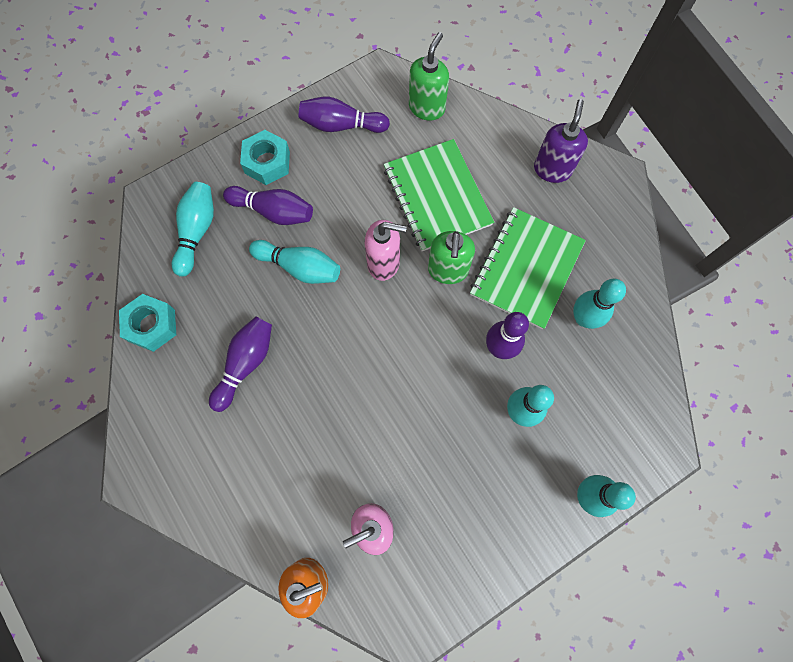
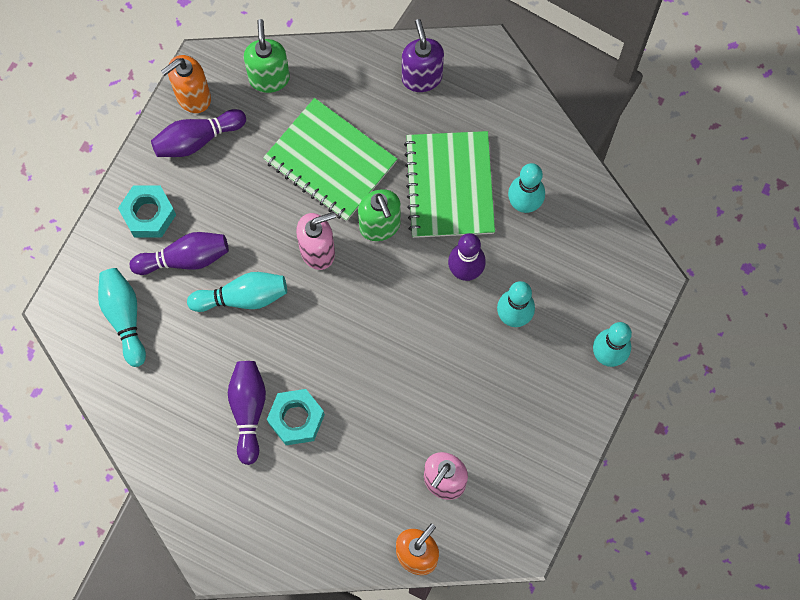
camera: 30 degrees left, 0 degrees up
(152, 325) = (140, 425): turquoise nut -> turquoise nut (296, 419)
(358, 92) = (193, 97): none -> orange soap dispenser

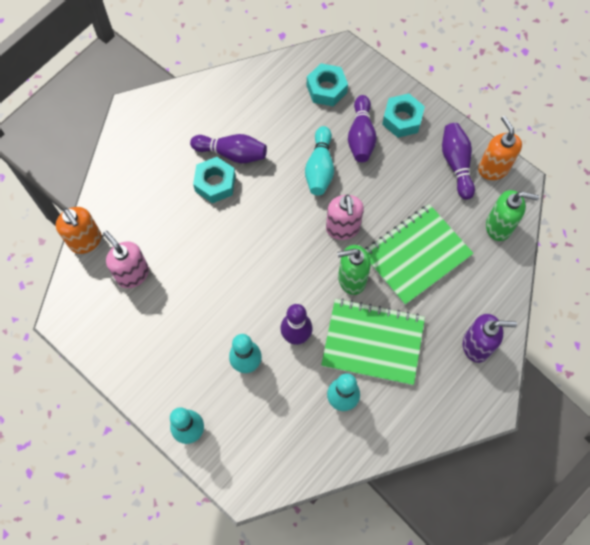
camera: 105 degrees right, 5 degrees down
(124, 317) = (326, 89): turquoise bowling pin -> turquoise nut

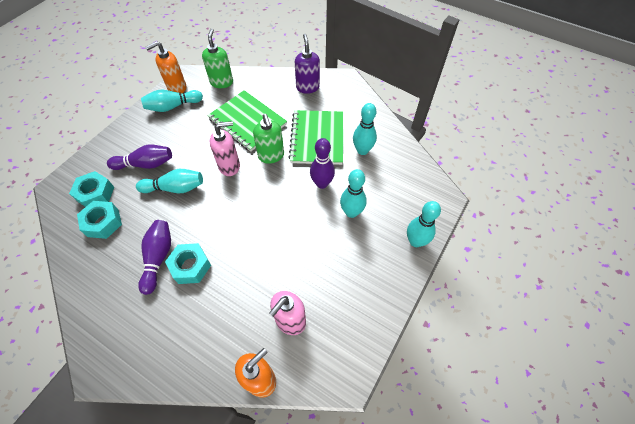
camera: 100 degrees left, 10 degrees down
(402, 119) = (132, 140): turquoise nut -> turquoise nut (103, 223)
(456, 164) = (173, 106): purple bowling pin -> turquoise bowling pin

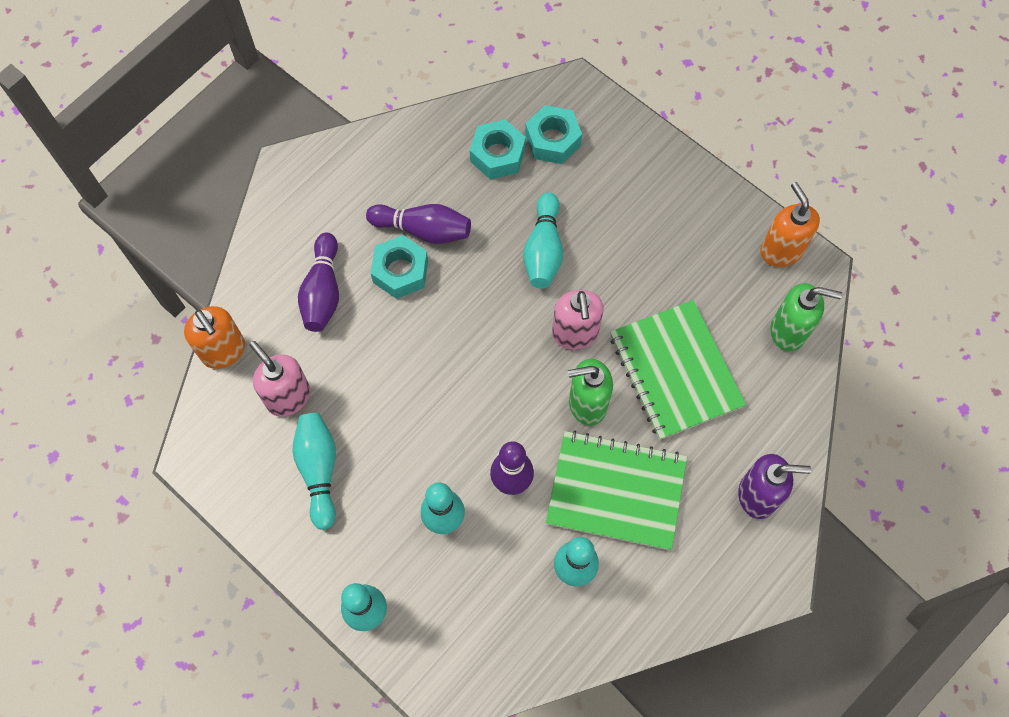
camera: 100 degrees right, 10 degrees up
(146, 164) = (600, 206): purple bowling pin -> purple bowling pin (323, 291)
(173, 106) = (730, 244): turquoise bowling pin -> turquoise bowling pin (319, 470)
(247, 121) = (675, 371): green notebook -> green notebook turned 75 degrees counterclockwise

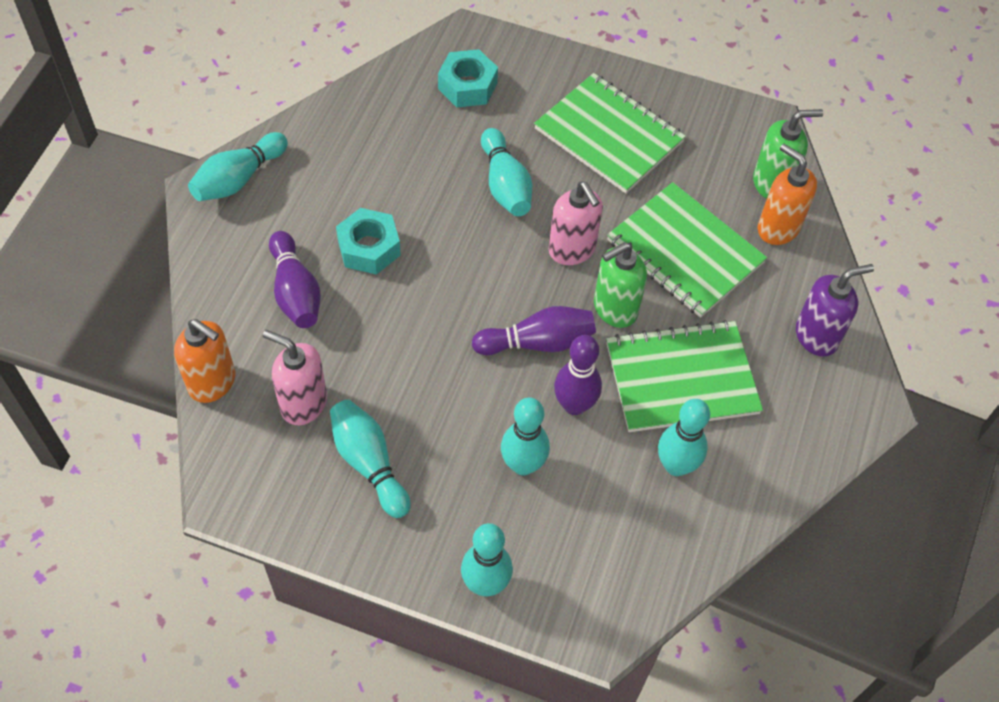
camera: 25 degrees left, 10 degrees down
(318, 168) = (238, 179): none -> turquoise bowling pin
(423, 230) = (375, 203): purple bowling pin -> purple bowling pin (538, 342)
(497, 155) = (419, 114): turquoise nut -> none
(658, 232) = (608, 135): none -> green notebook
(781, 250) = (730, 117): orange soap dispenser -> orange soap dispenser (777, 228)

